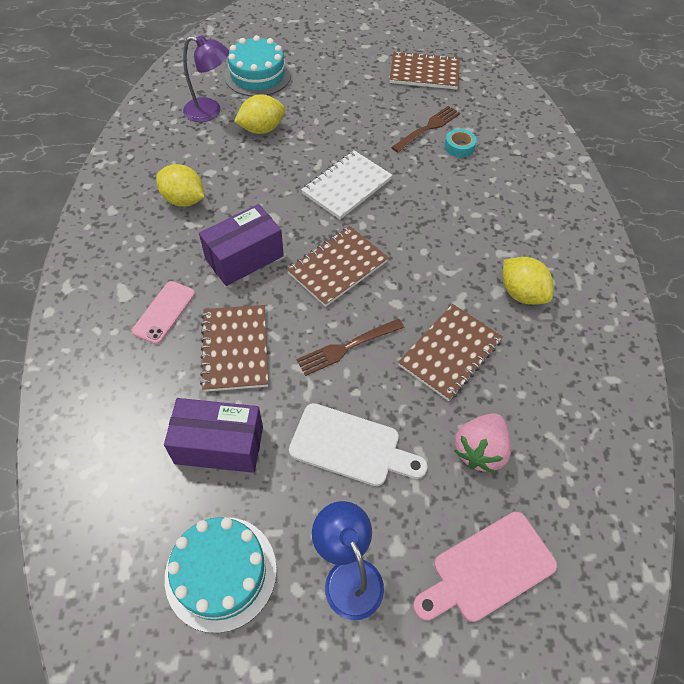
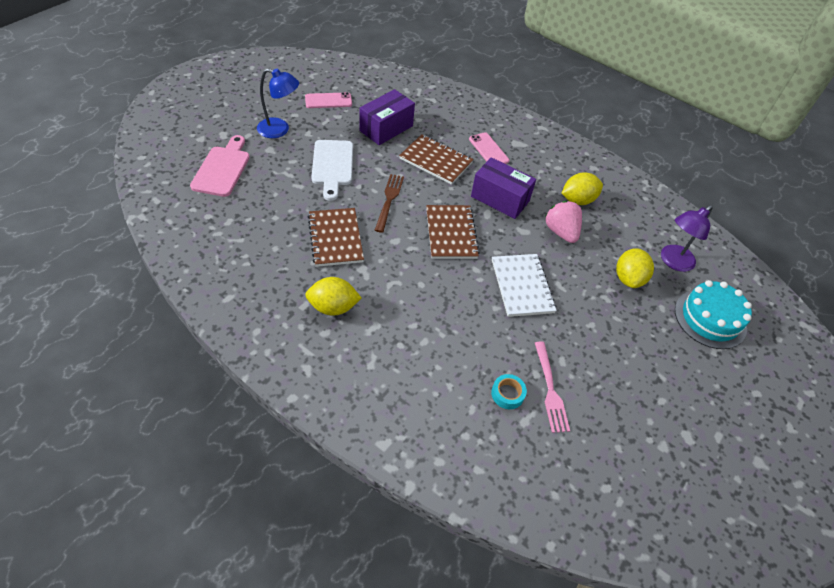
camera: 125 degrees right, 5 degrees down
(221, 572) = (328, 101): turquoise cake -> pink phone
(244, 258) = (500, 199): purple box -> purple box turned 60 degrees counterclockwise
(351, 446) = (332, 166): white cutting board -> white cutting board turned 60 degrees counterclockwise
(424, 73) = (638, 454): brown notebook -> none
(427, 128) = (550, 389): brown fork -> pink fork
(480, 450) = (271, 207): pink strawberry -> pink strawberry (561, 232)

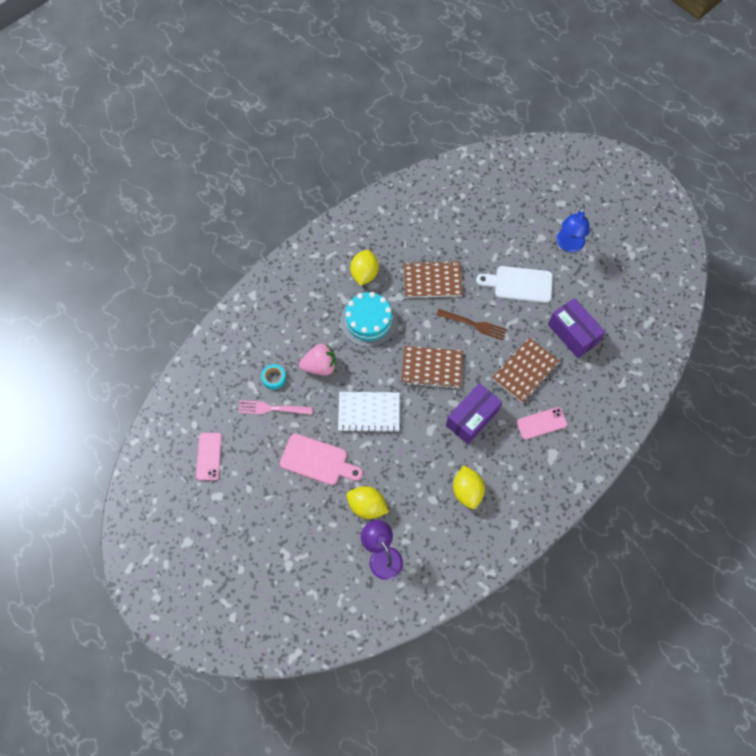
camera: 105 degrees right, 15 degrees up
(222, 169) = (516, 203): pink cutting board -> pink cutting board (317, 460)
(328, 101) = (614, 287): pink phone -> pink phone (209, 456)
(561, 232) = (427, 463): pink strawberry -> pink strawberry (320, 366)
(710, 318) = (316, 563): turquoise cake -> turquoise cake (368, 321)

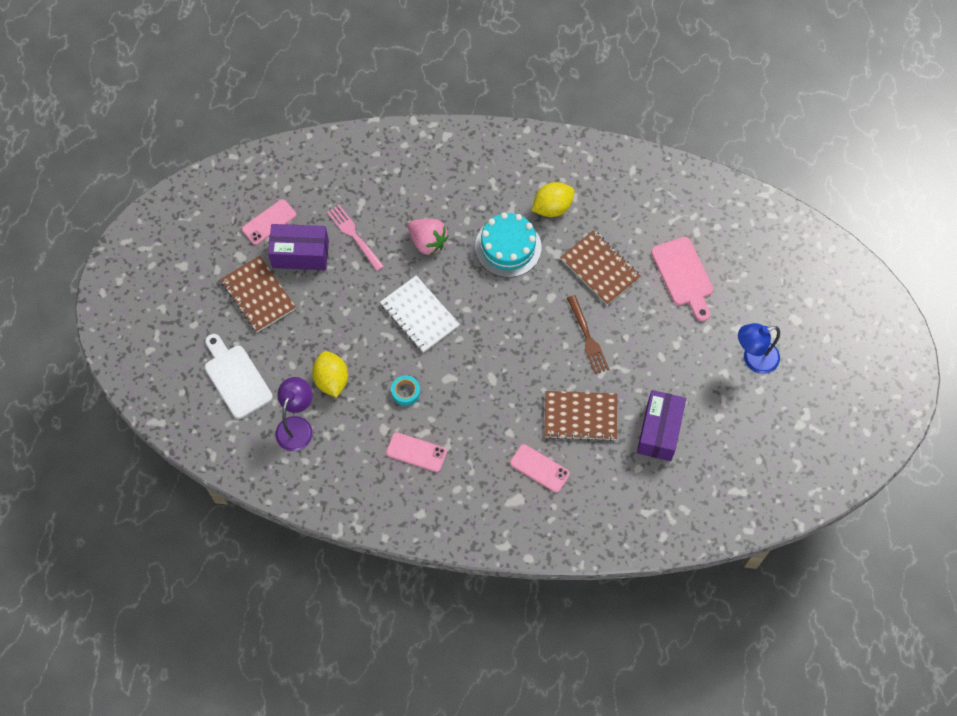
camera: 50 degrees right, 0 degrees up
(274, 378) = (383, 215): turquoise tape -> turquoise tape (405, 392)
(317, 460) = (338, 308): pink cutting board -> pink cutting board (683, 275)
(432, 368) = (510, 334): brown notebook -> brown notebook (258, 295)
(467, 491) = (416, 452): yellow lemon -> pink phone
(472, 418) = (490, 405): purple box -> purple box (300, 254)
(519, 284) = (668, 346): white cutting board -> white cutting board (236, 378)

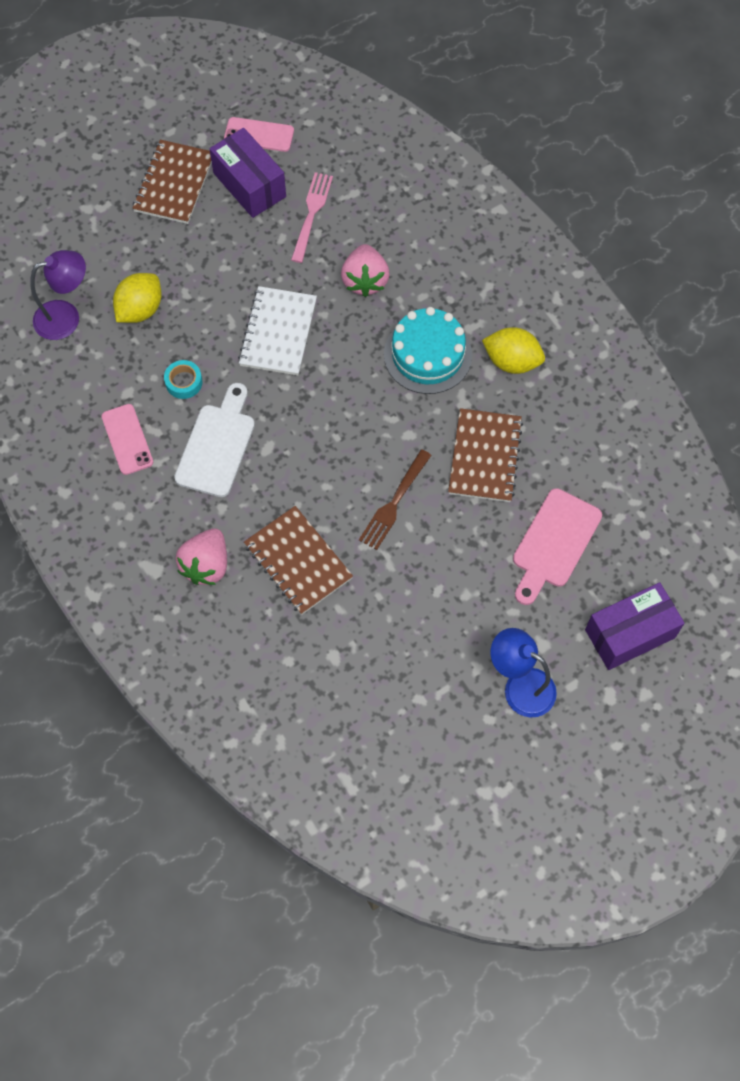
camera: 50 degrees right, 0 degrees up
(236, 378) = (72, 230): white cutting board -> white cutting board (217, 445)
(539, 468) = (206, 565): pink phone -> pink strawberry
(659, 431) = (349, 651): purple box -> purple box (630, 633)

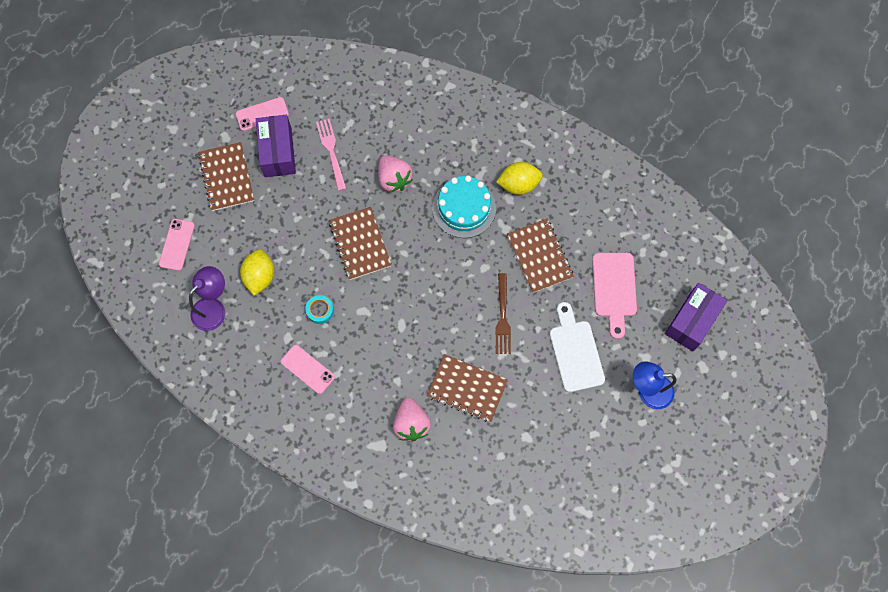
camera: 30 degrees left, 5 degrees up
(71, 228) = (177, 244): none -> pink phone
(217, 445) = (368, 341): white cutting board -> white cutting board (575, 352)
(249, 185) = (278, 152): purple box -> purple box turned 60 degrees clockwise
(278, 332) = (360, 244): white notebook -> brown notebook

